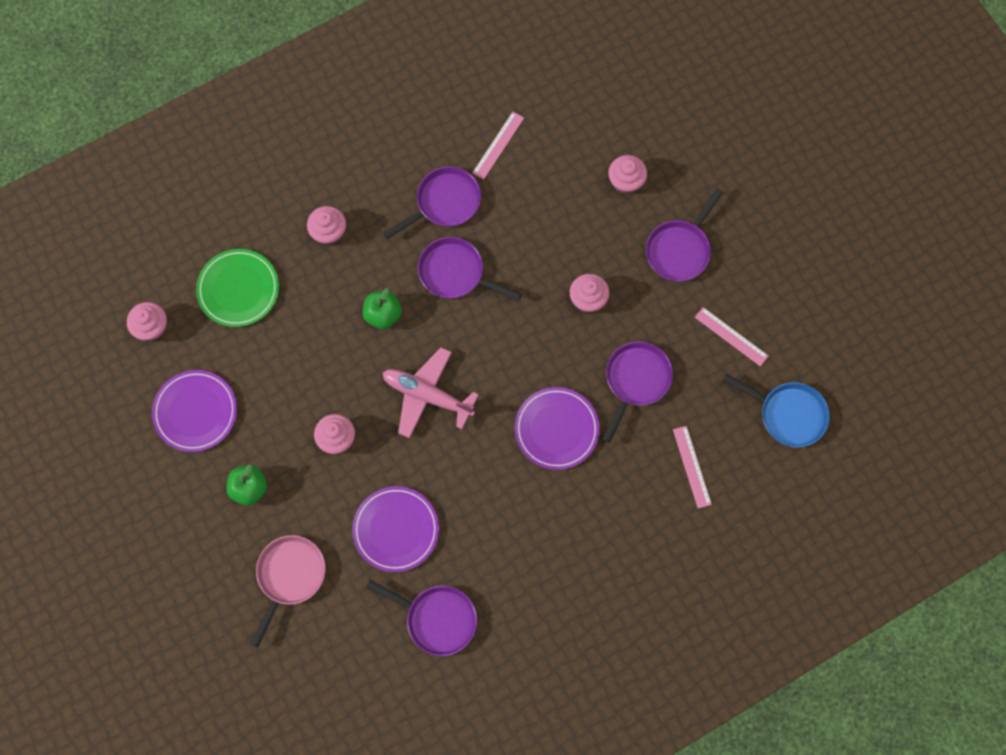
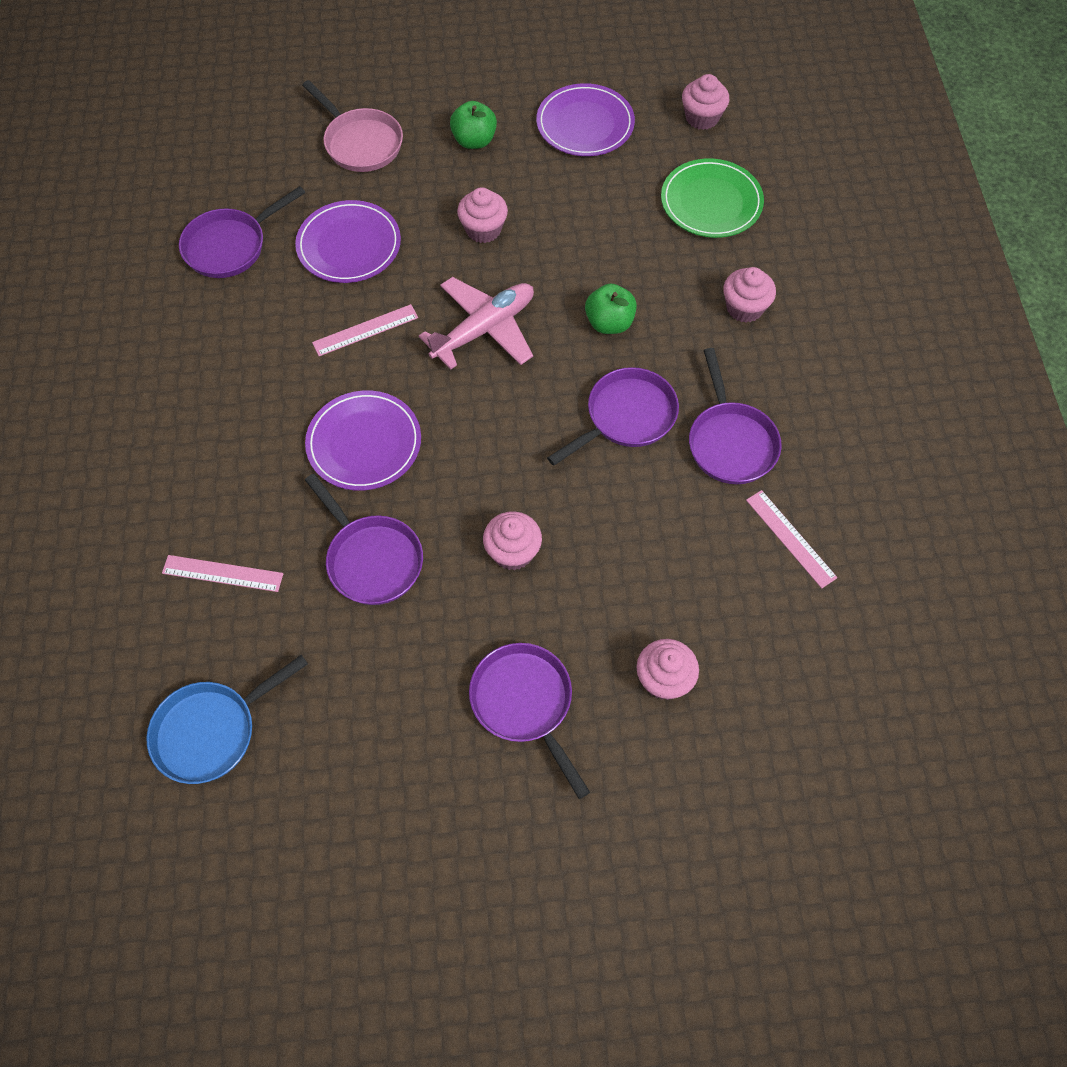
camera: 115 degrees right, 10 degrees down
(731, 336) = (363, 710): pink ruler -> pink ruler (365, 330)

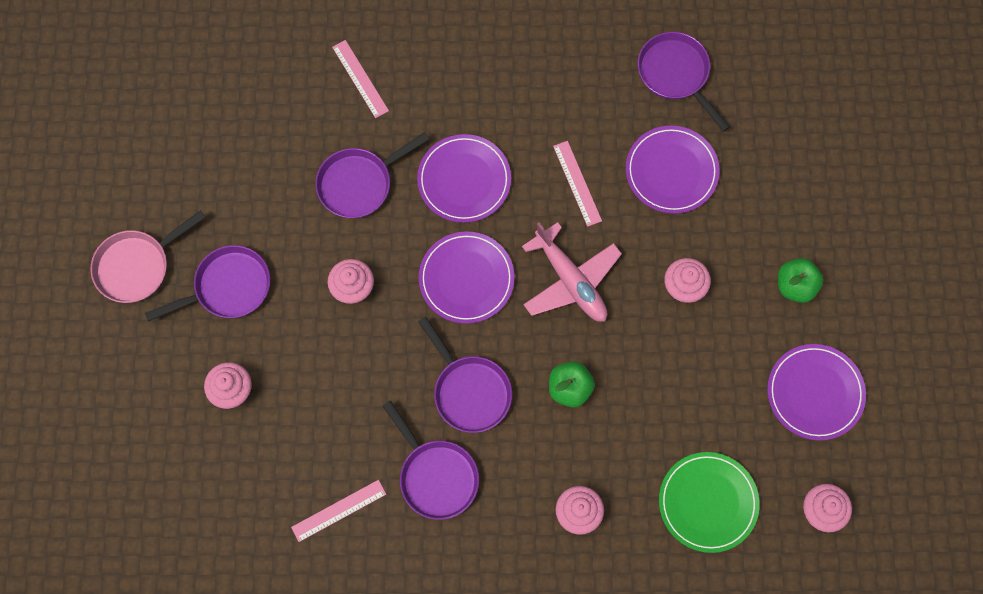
camera: 95 degrees right, 10 degrees up
(211, 731) = (239, 76): blue pan -> none
(222, 573) = (360, 79): pink ruler -> pink ruler turned 45 degrees counterclockwise
(360, 143) = (795, 183): pink pan -> pink pan (137, 266)
(490, 431) = (466, 279): none -> purple plate
(730, 442) = (435, 476): purple pan -> purple pan turned 120 degrees counterclockwise

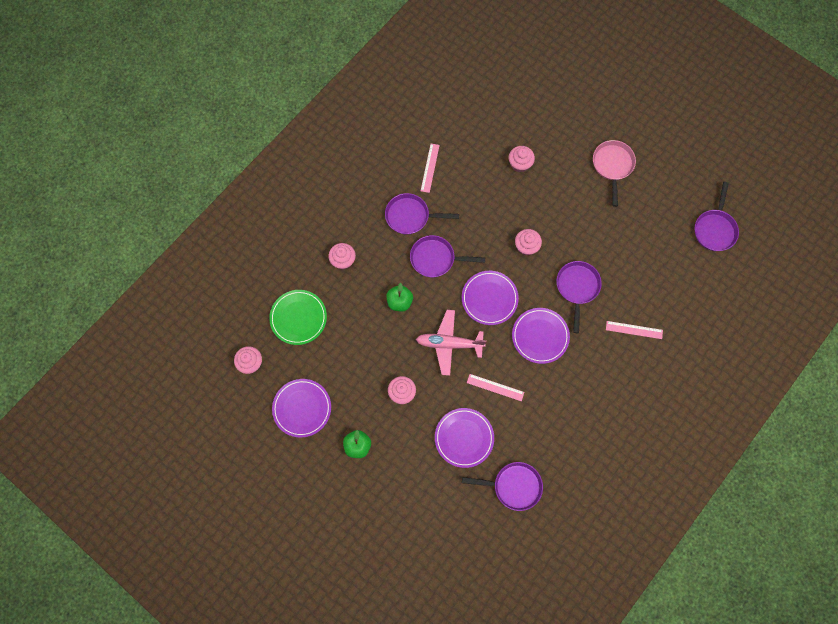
camera: 130 degrees right, 0 degrees up
(228, 287) = (570, 195): purple pan -> purple pan (714, 229)

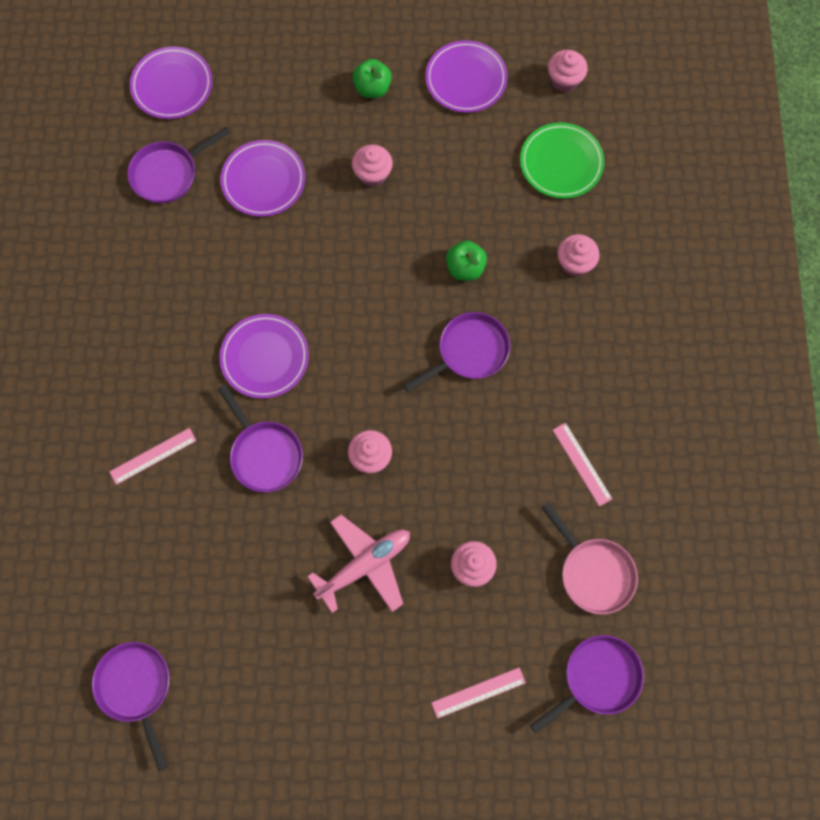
camera: 140 degrees right, 0 degrees up
(410, 216) = (547, 380): purple pan -> purple pan (597, 678)
(449, 344) = (365, 266): pink plane -> pink plane (365, 565)
(489, 298) = (362, 355): purple plate -> purple plate (172, 85)
(495, 387) = (272, 259): pink ruler -> pink ruler (478, 693)
(612, 166) = (345, 670): pink pan -> pink pan (593, 572)

